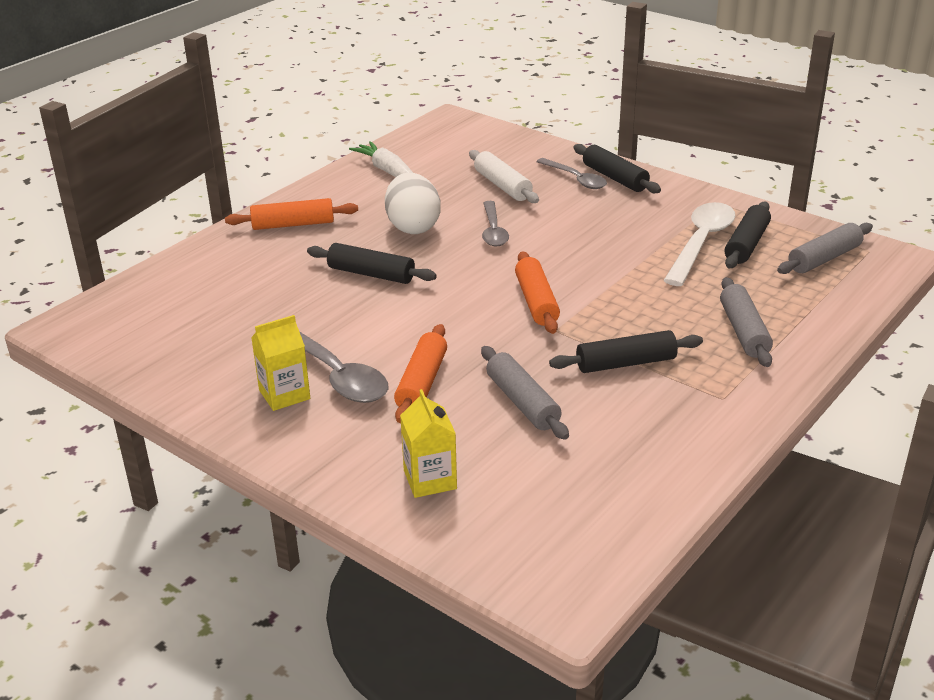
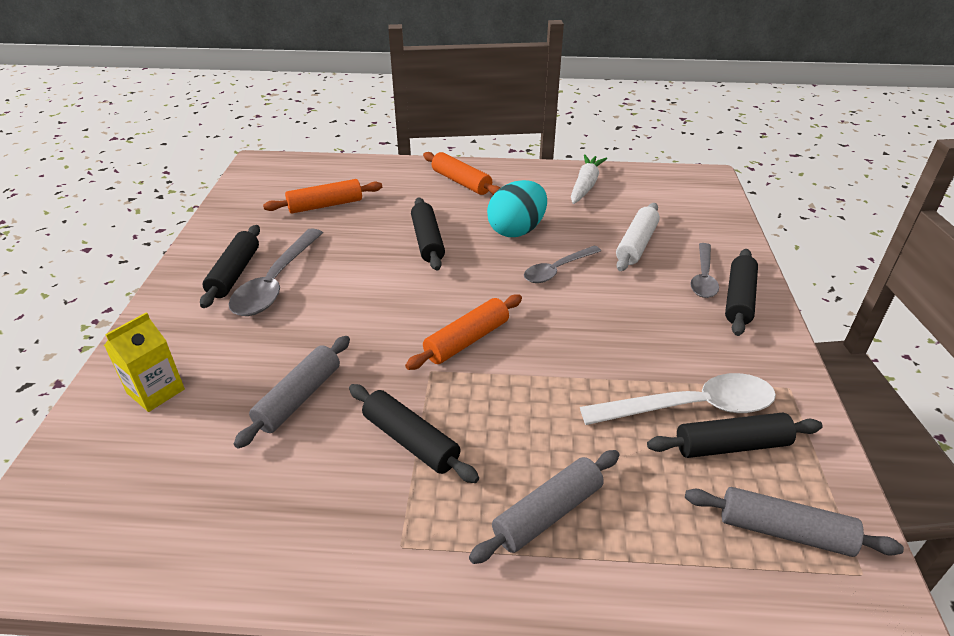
camera: 55 degrees right, 5 degrees up
(284, 394) = (234, 273): yellow carton -> black rolling pin
(413, 227) = (517, 230): white egg -> turquoise egg
(422, 383) = (292, 329): orange rolling pin -> orange rolling pin (325, 205)

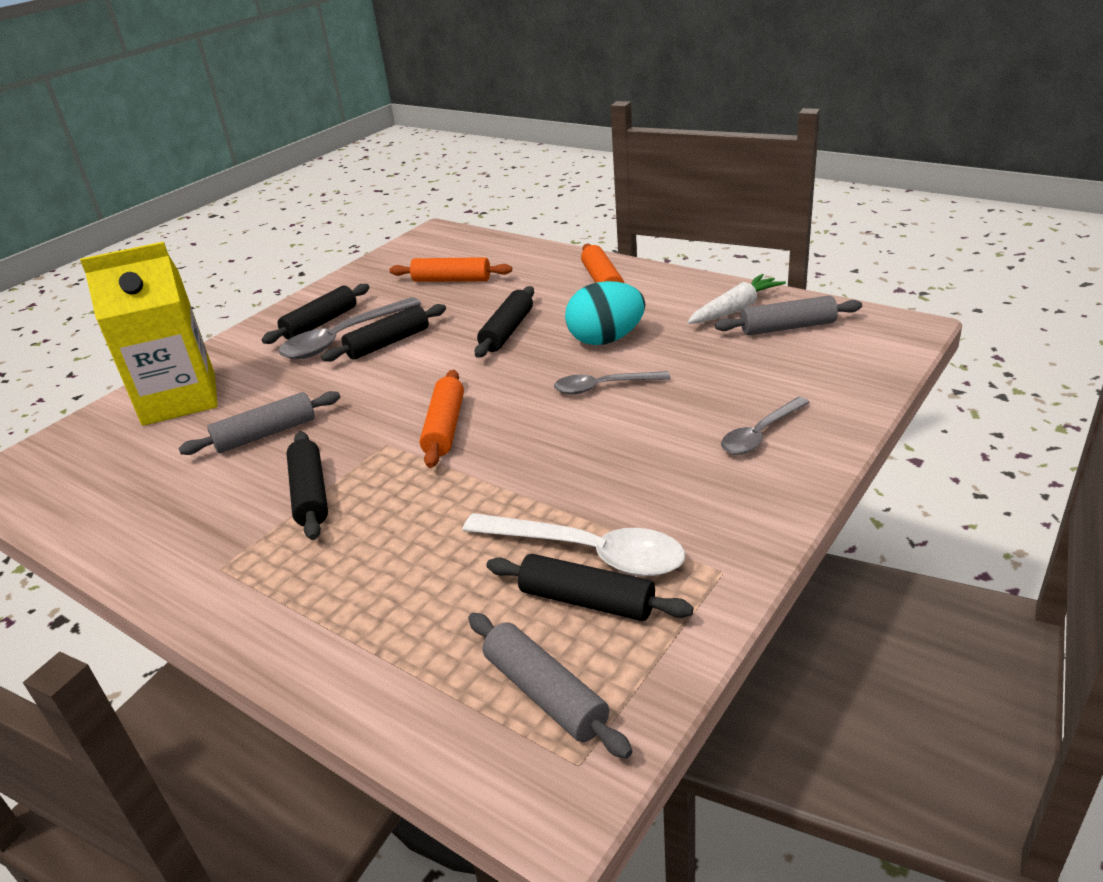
camera: 35 degrees right, 5 degrees down
(156, 391) = (179, 399): yellow carton -> yellow carton, size x1.96
(466, 340) = (444, 427): orange rolling pin -> orange rolling pin turned 75 degrees counterclockwise
(548, 513) = (352, 590): grey rolling pin -> grey rolling pin (788, 327)
(636, 244) = (721, 382): white rolling pin -> none
(739, 299) = (776, 467): black rolling pin -> black rolling pin (388, 343)

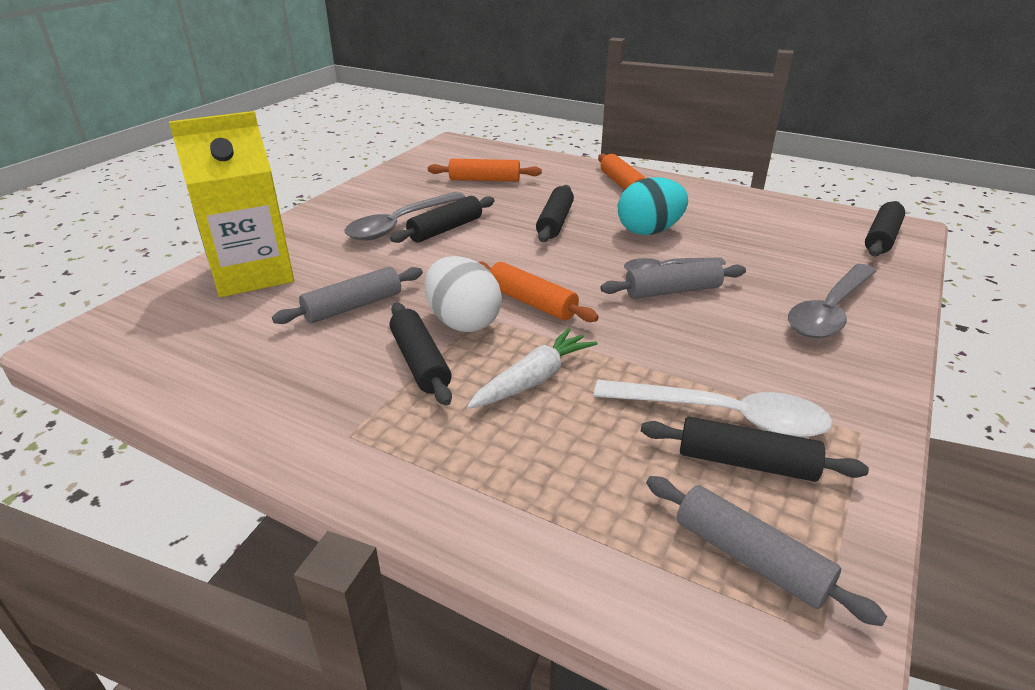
camera: 10 degrees left, 0 degrees up
(320, 323) = (372, 211): black rolling pin -> black rolling pin (881, 238)
(367, 450) = (463, 322): none -> white egg
(444, 427) = (531, 302): orange rolling pin -> orange rolling pin turned 45 degrees counterclockwise
(735, 309) = (752, 210): white carrot -> white carrot (533, 379)
(760, 434) = (829, 311): grey spoon -> grey spoon, size x1.58
(788, 327) = (805, 225): grey rolling pin -> grey rolling pin (672, 291)

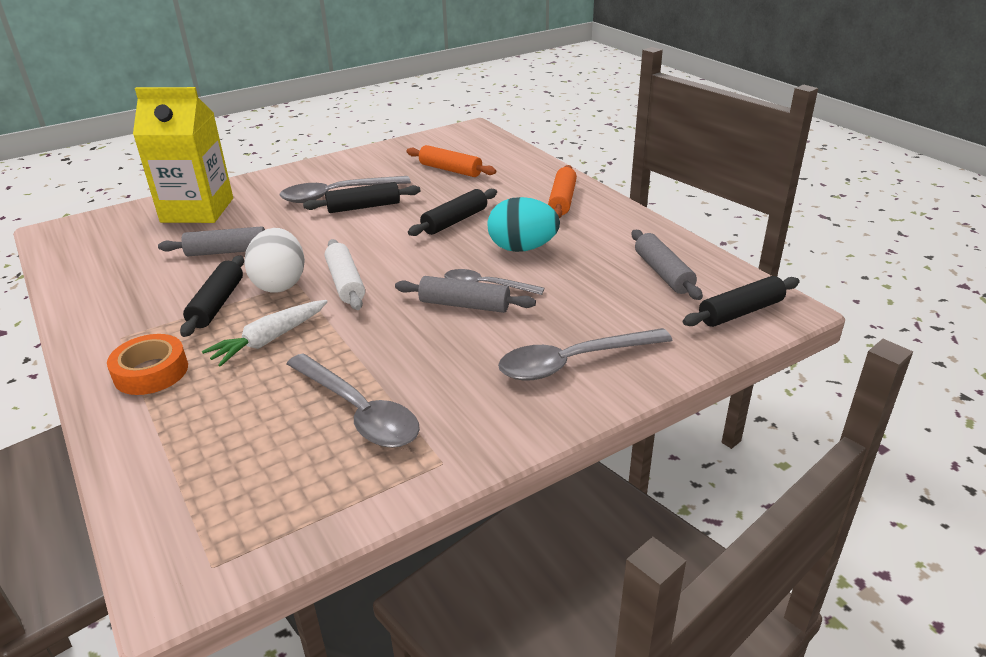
camera: 30 degrees right, 0 degrees up
(446, 458) = (151, 372): none -> orange tape
(531, 302) = (345, 283): orange rolling pin -> white rolling pin
(533, 379) = (269, 340): white carrot -> white carrot turned 150 degrees clockwise
(724, 416) = (358, 412): white spoon -> grey spoon
(746, 463) = (325, 448): black rolling pin -> none
(750, 558) = (236, 506): grey rolling pin -> grey rolling pin (663, 273)

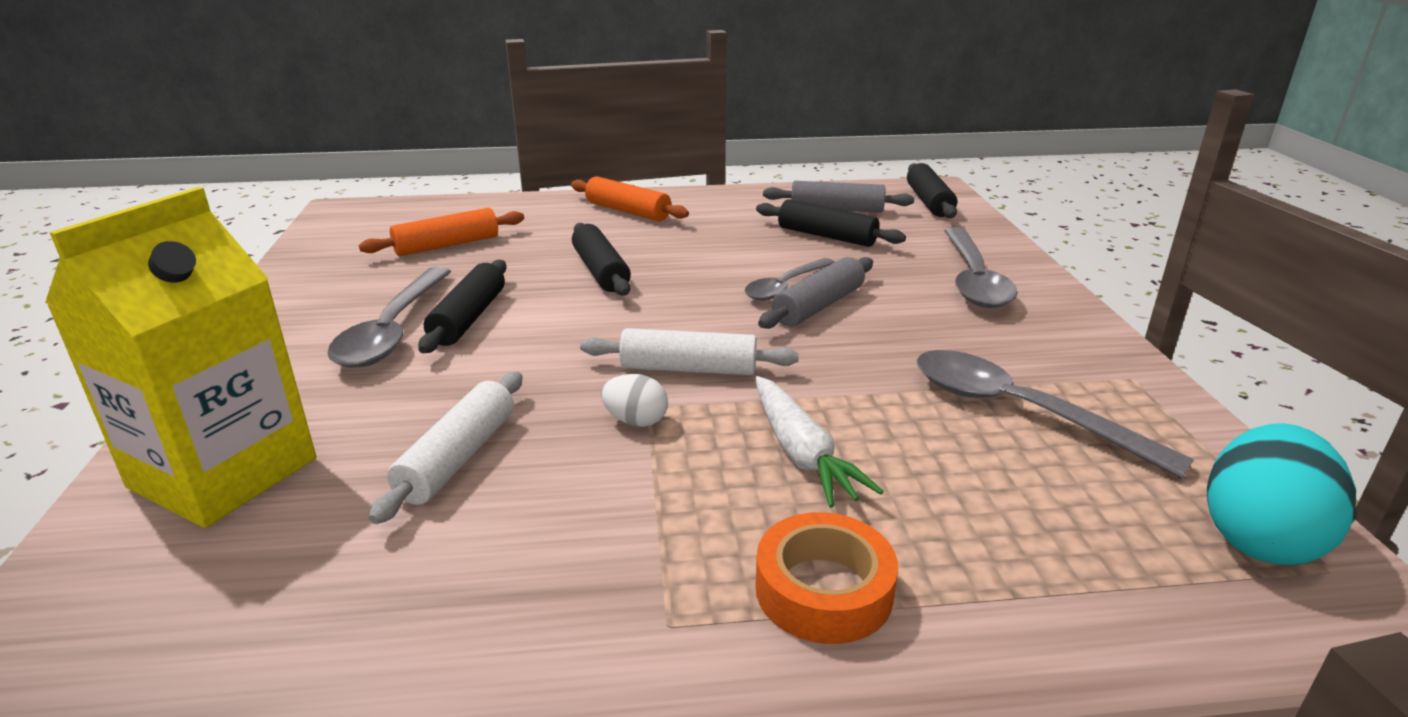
camera: 65 degrees left, 5 degrees down
(217, 304) = (643, 491): black rolling pin -> black rolling pin (826, 236)
(227, 251) = (458, 458): grey rolling pin -> white rolling pin
(280, 284) = (636, 421): white egg -> white egg, size x0.52
(358, 412) = (1019, 411): grey spoon -> grey spoon turned 120 degrees counterclockwise
(522, 248) = (717, 252): turquoise egg -> turquoise egg (1259, 538)

